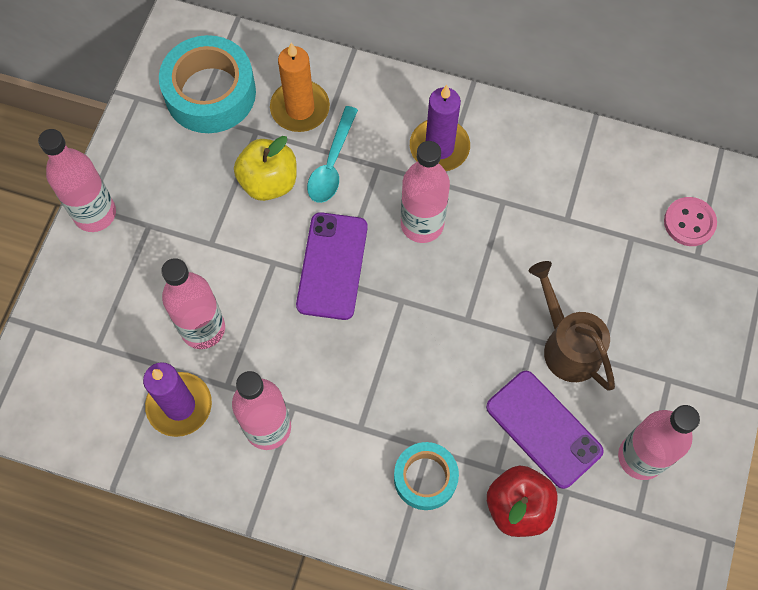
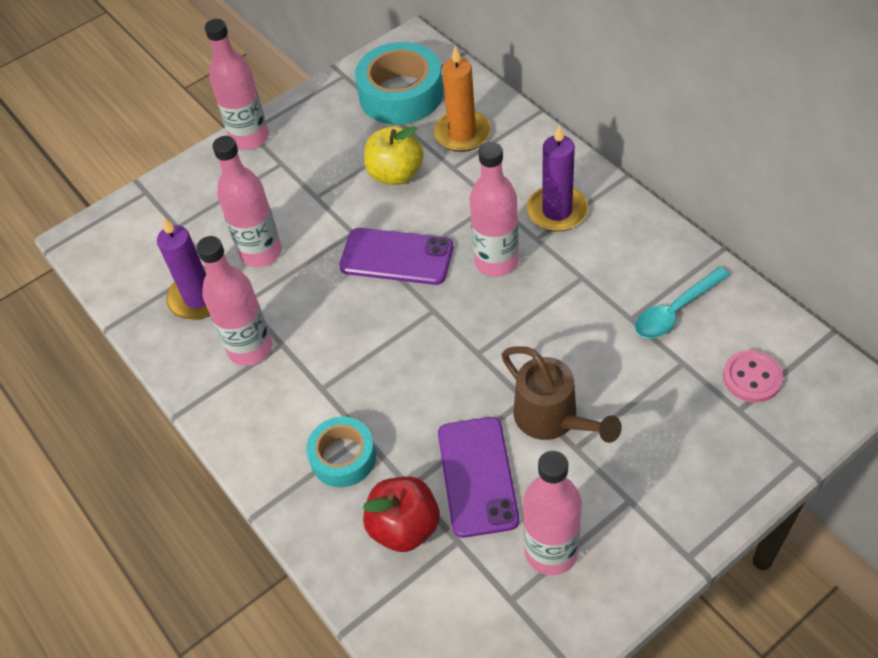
camera: 40 degrees right, 15 degrees down
(332, 163) = (456, 183): turquoise spoon -> turquoise spoon (675, 310)
(332, 266) = (396, 257): purple phone -> purple phone turned 60 degrees clockwise
(567, 345) = (552, 419): brown watering can -> brown watering can turned 135 degrees clockwise

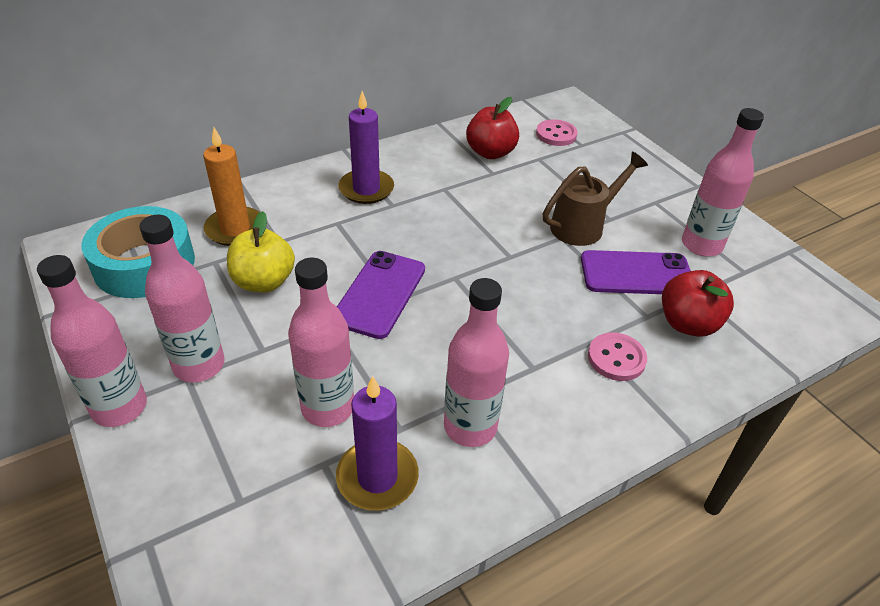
camera: 90 degrees left, 10 degrees down
(343, 457) = (616, 358): turquoise tape -> pink button
(496, 261) = (410, 231): pink bottle -> pink bottle (199, 365)
(675, 310) = (490, 152): turquoise spoon -> red apple

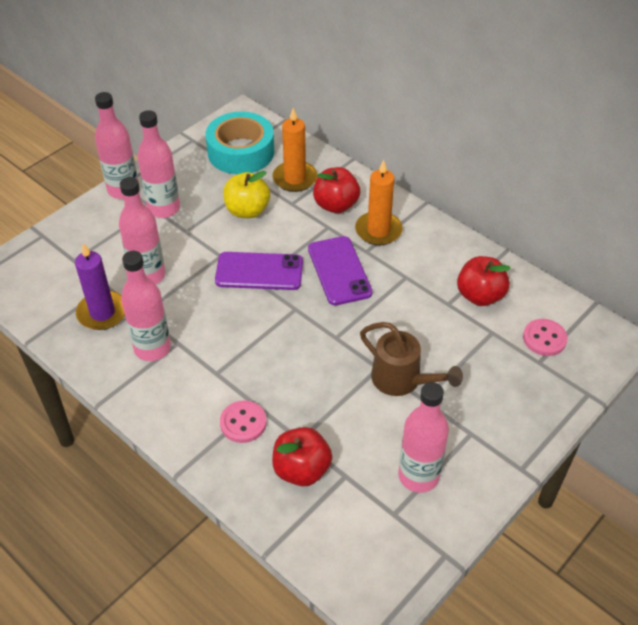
camera: 75 degrees right, 5 degrees up
(305, 208) = (336, 205): none -> red apple
(366, 189) = (378, 230): purple candle -> orange candle
(636, 274) = (352, 427): purple phone -> purple phone (339, 271)

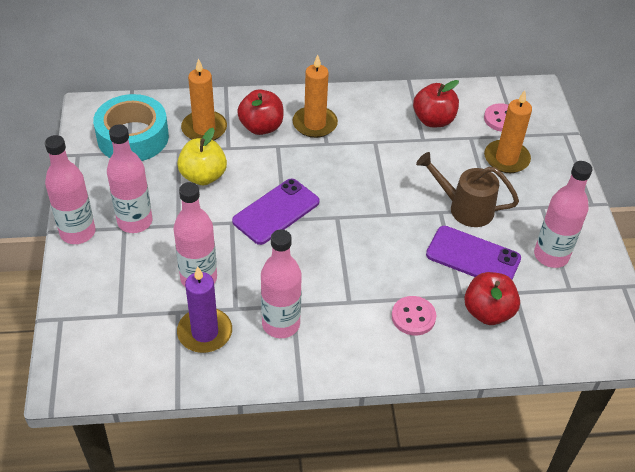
camera: 50 degrees left, 0 degrees up
(339, 271) = (328, 169): purple phone -> purple phone (473, 257)
(402, 380) = (464, 208): brown watering can -> brown watering can turned 150 degrees counterclockwise
(498, 372) = (506, 159): none -> orange candle

